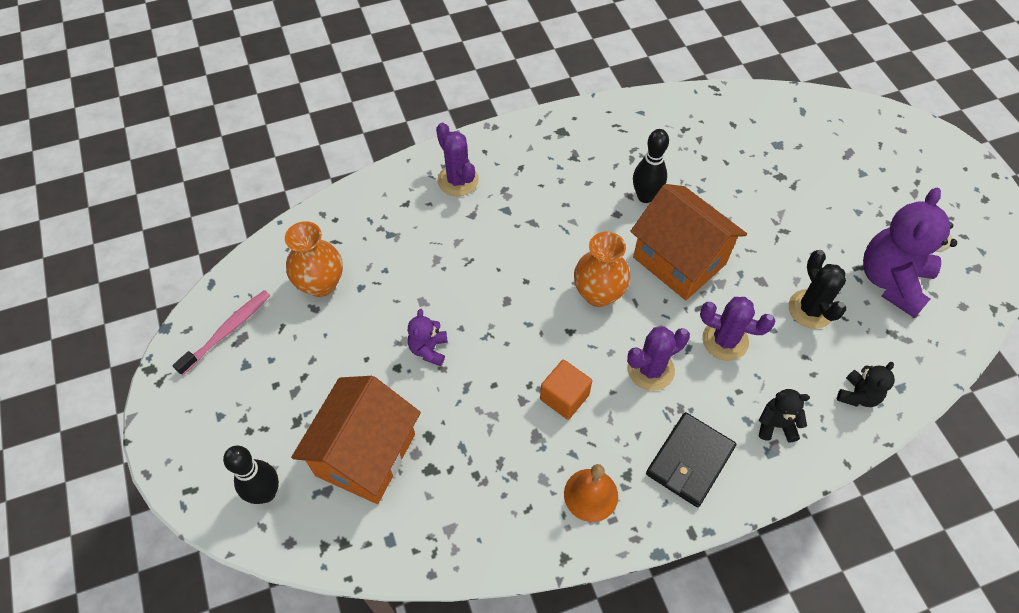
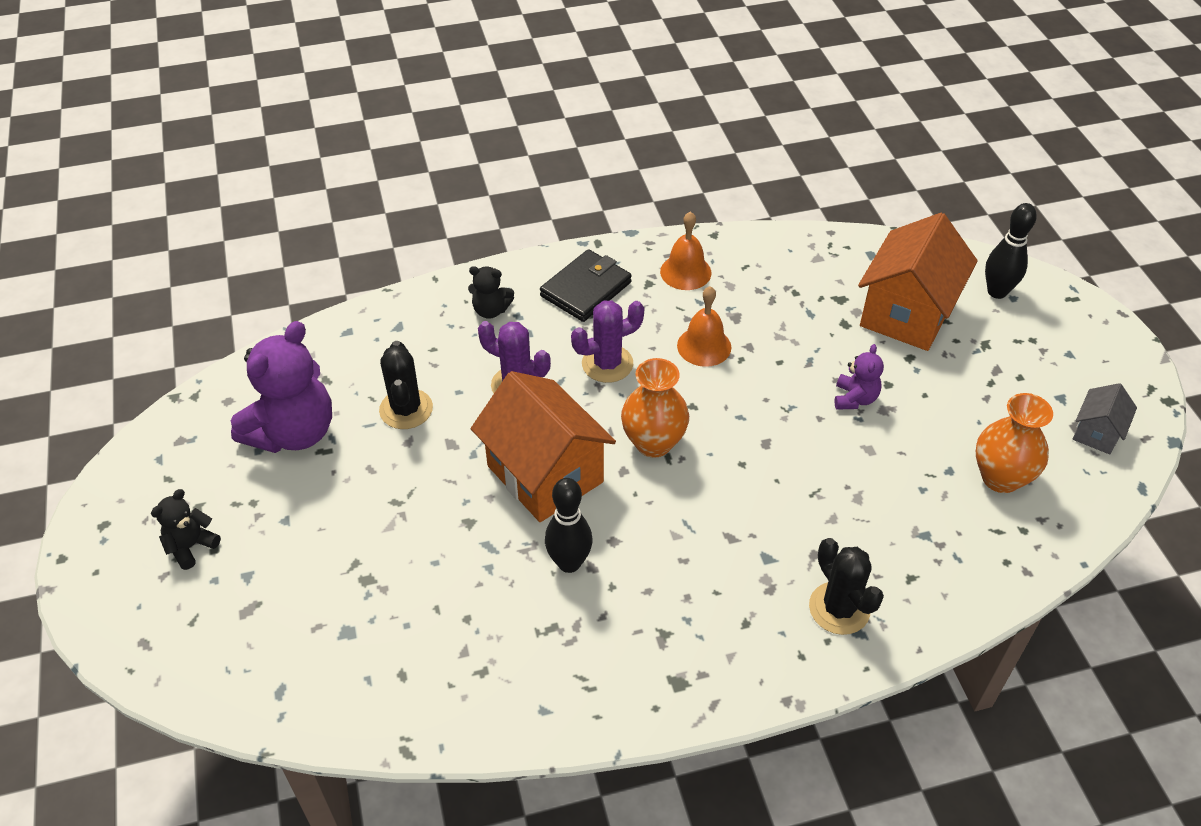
camera: 175 degrees left, 10 degrees down
(227, 331) = (1096, 433): pink toothbrush -> grey house
(458, 180) = (839, 608): purple cactus -> black cactus
(564, 397) = (704, 346): orange cube -> orange bell
(858, 395) = (396, 328): black teddy bear -> black teddy bear (191, 546)

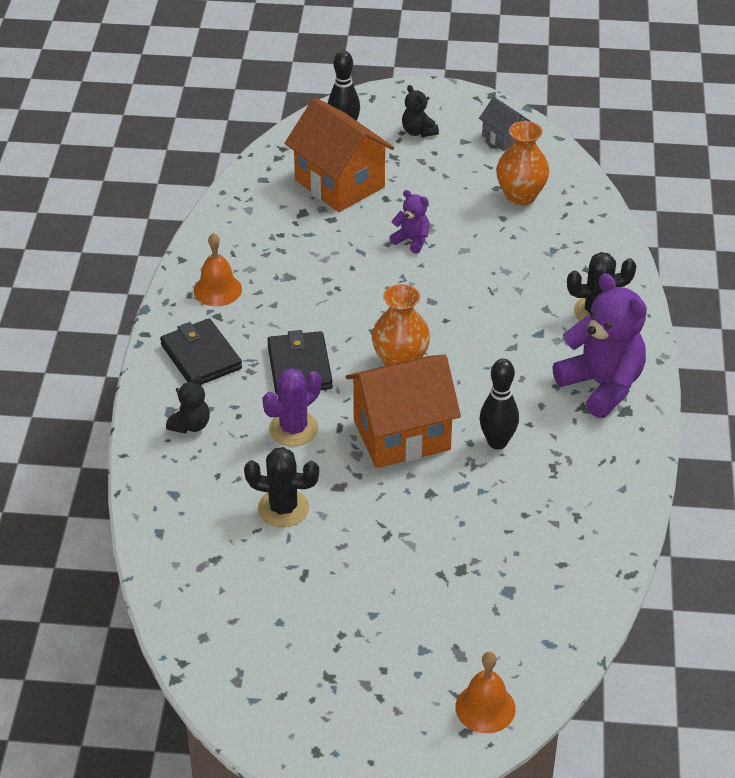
camera: 70 degrees left, 5 degrees down
(191, 546) = (372, 686): black teddy bear -> black teddy bear (418, 132)
(293, 432) = (271, 593): purple teddy bear -> purple teddy bear (602, 386)
(607, 364) = (299, 367): purple cactus -> black wallet
(704, 346) = (311, 304): orange bell -> orange bell (485, 707)

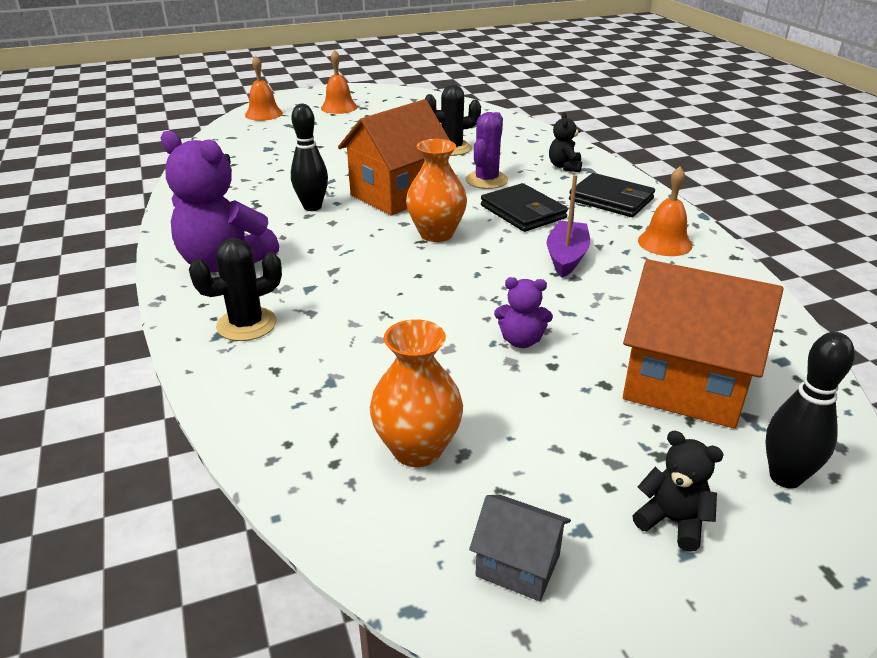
camera: 155 degrees right, 10 degrees down
(313, 300) = (566, 257): none -> purple boat
(364, 690) = (339, 107): none -> orange bell

